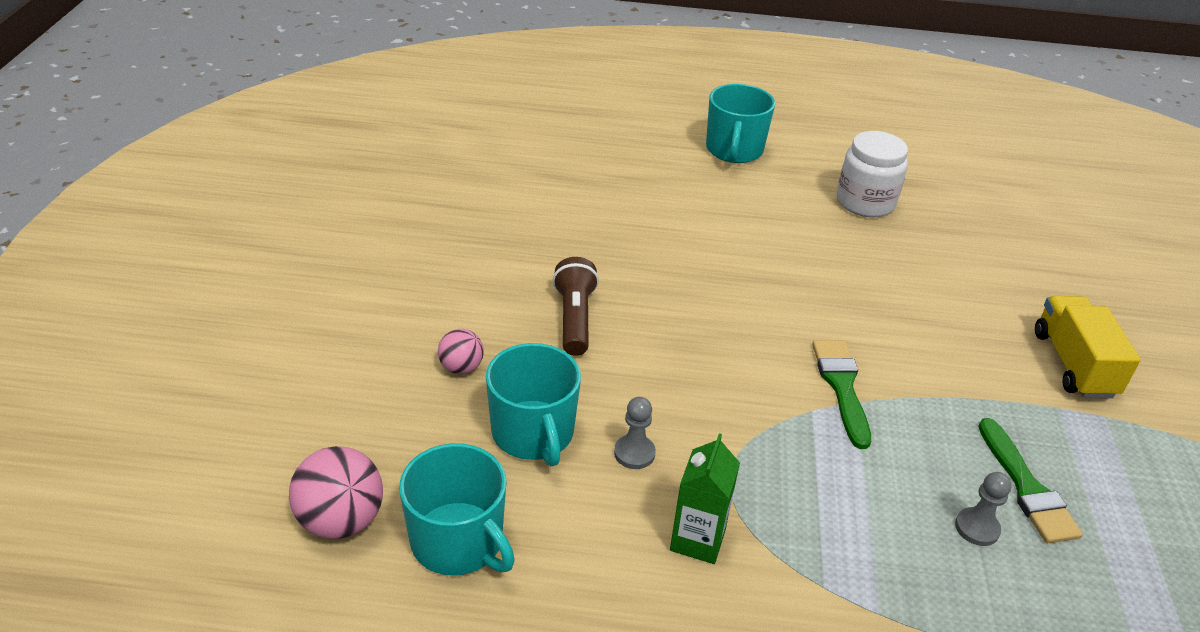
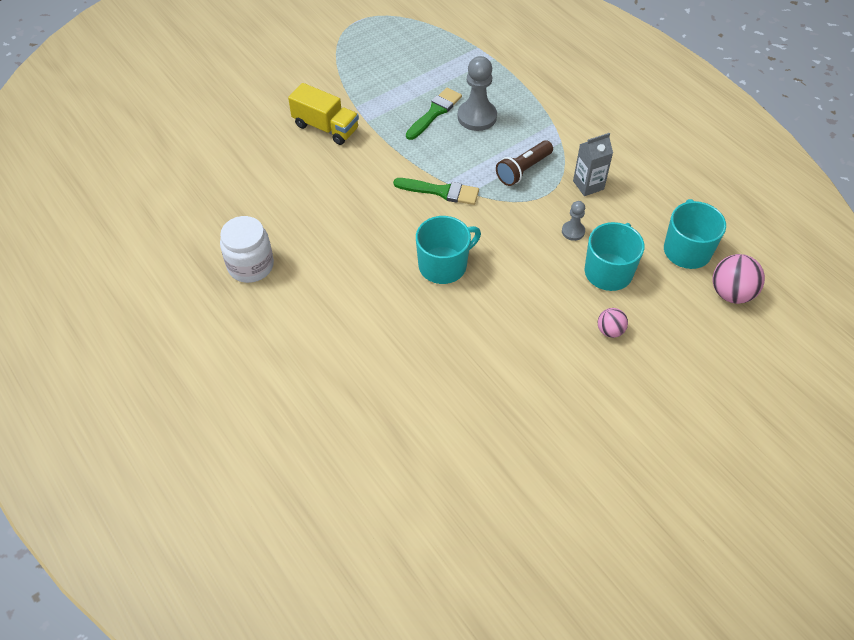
camera: 130 degrees left, 15 degrees up
(574, 319) = (520, 316): brown flashlight -> brown flashlight (523, 170)
(697, 540) = (588, 185): green carton -> grey carton
(734, 150) = (252, 366): turquoise mug -> turquoise mug (444, 265)
(841, 386) = (441, 191): green brush -> green brush turned 120 degrees counterclockwise
(977, 528) = (477, 117): grey pawn -> grey pawn, size x1.88
(1073, 364) = (326, 127): yellow truck -> yellow truck turned 105 degrees counterclockwise

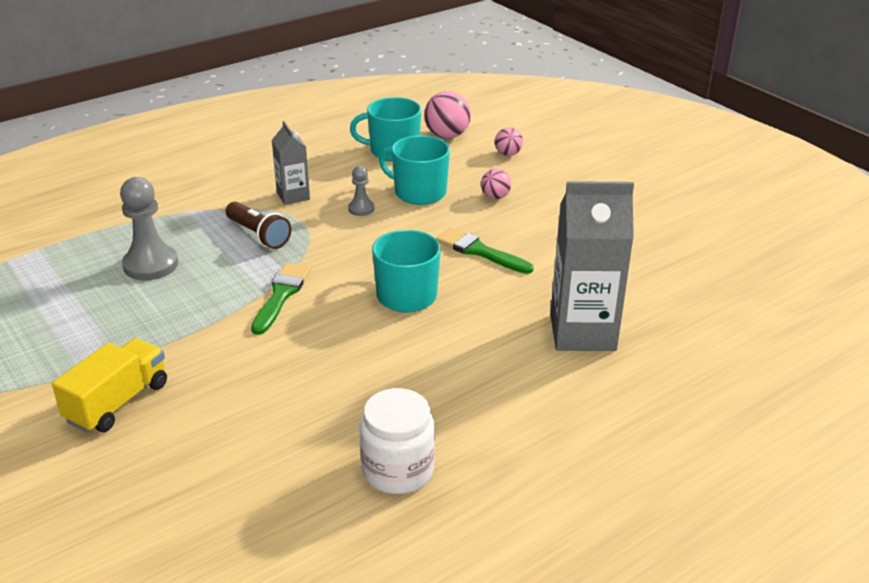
camera: 90 degrees left, 20 degrees down
(394, 383) = (582, 332): none -> grey carton
(435, 112) = (127, 298): green brush -> green brush (479, 251)
(702, 345) = (508, 154): none -> pink ball

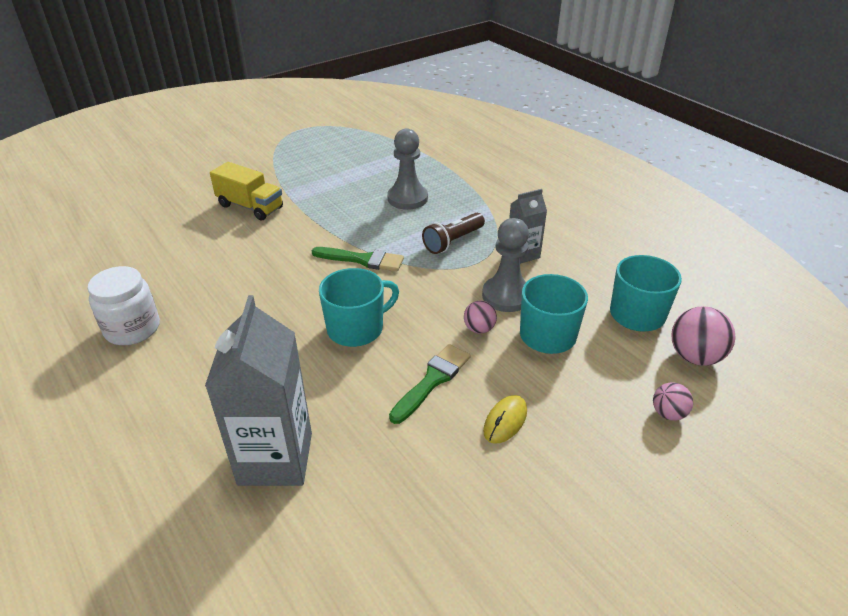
camera: 90 degrees right, 5 degrees up
(361, 209) = (506, 296): grey pawn -> grey pawn, size x1.88
(495, 197) = (552, 397): pink ball -> pink ball (479, 329)
(523, 219) = (505, 421): none -> yellow mouse

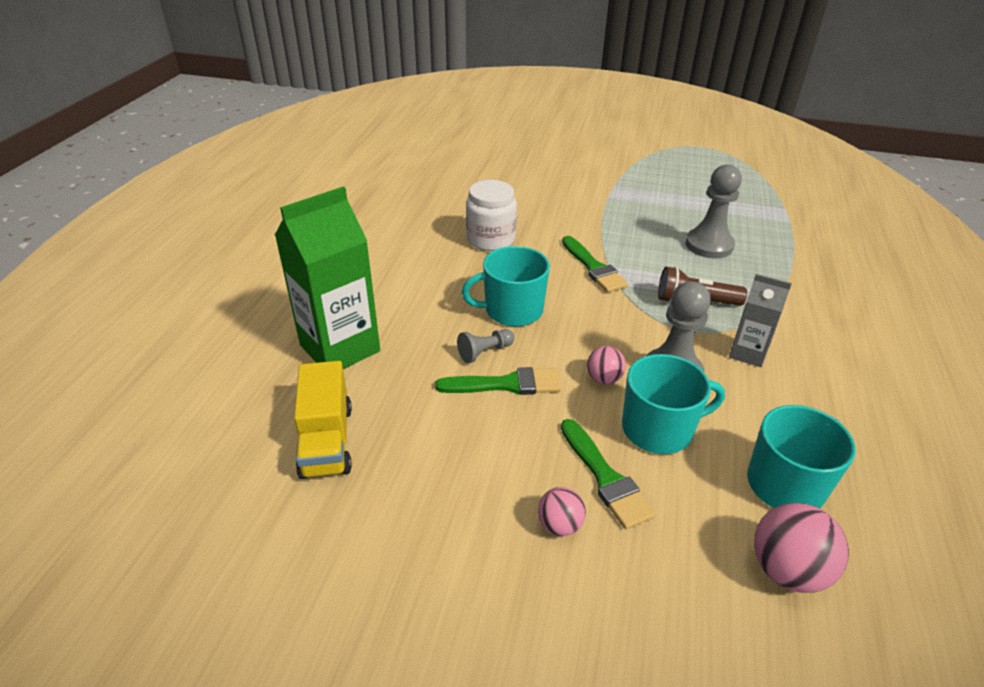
camera: 50 degrees right, 0 degrees up
(132, 329) = (386, 218): white jar -> white jar (490, 239)
(250, 207) = (570, 184): yellow truck -> yellow truck (326, 441)
(275, 458) = (340, 348): grey carton -> green carton
(356, 328) = (512, 310): turquoise mug -> turquoise mug turned 150 degrees clockwise
(385, 371) = (485, 352): none -> grey pawn
(505, 421) = (511, 456): yellow mouse -> none
(567, 386) = (605, 478): none -> green brush
(668, 413) = (665, 583): pink ball -> pink ball (559, 525)

